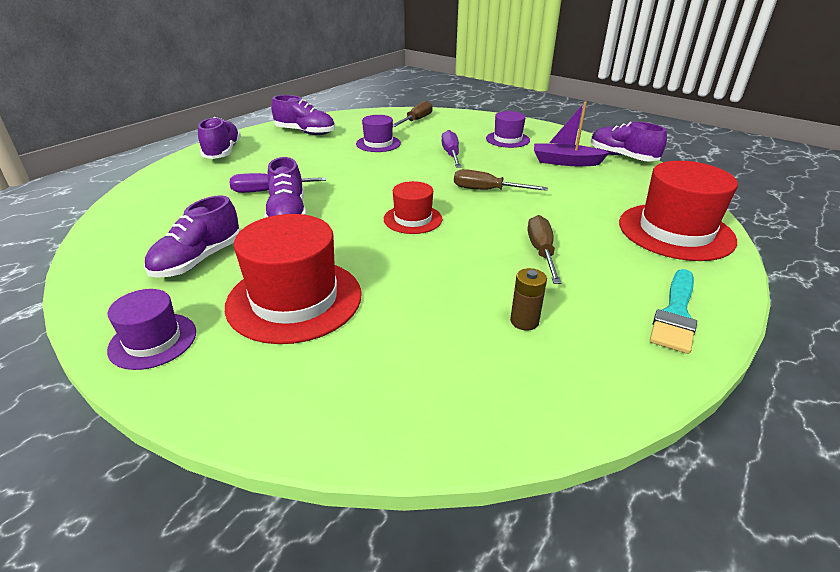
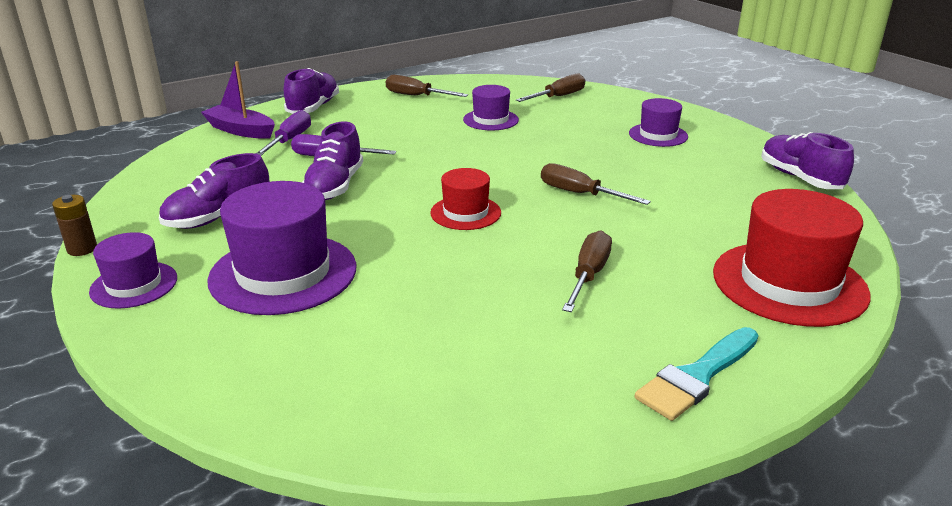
camera: 20 degrees right, 5 degrees down
(294, 299) = (283, 273): red hat -> purple hat
(305, 132) = (416, 96): purple shoe -> brown screwdriver
(451, 154) = (569, 144): purple screwdriver -> purple screwdriver (289, 140)
(524, 321) = (505, 345): brown battery -> brown battery (82, 249)
(565, 162) = (712, 174): purple boat -> purple boat (240, 130)

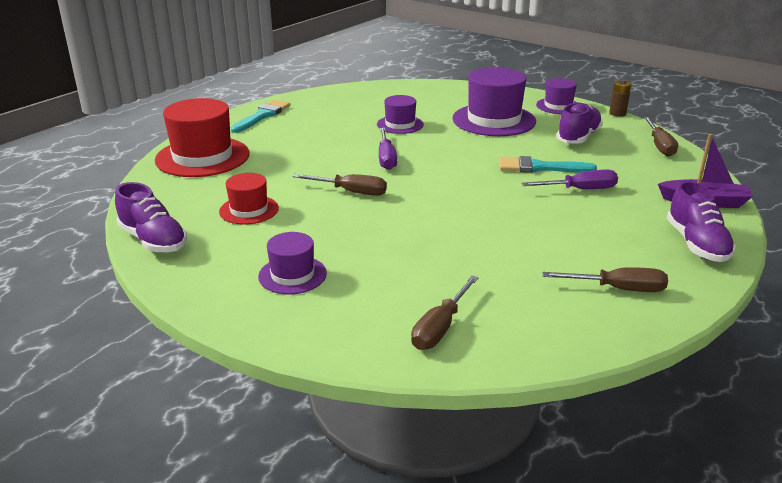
camera: 160 degrees right, 0 degrees up
(289, 140) = (643, 199): purple screwdriver -> purple screwdriver (386, 158)
(335, 186) = (539, 167): purple shoe -> turquoise brush
(465, 213) = (426, 165): red hat -> red hat (249, 210)
(491, 120) = (490, 263): purple hat -> purple hat (400, 124)
(588, 275) = (325, 143): brown screwdriver -> brown screwdriver (659, 146)

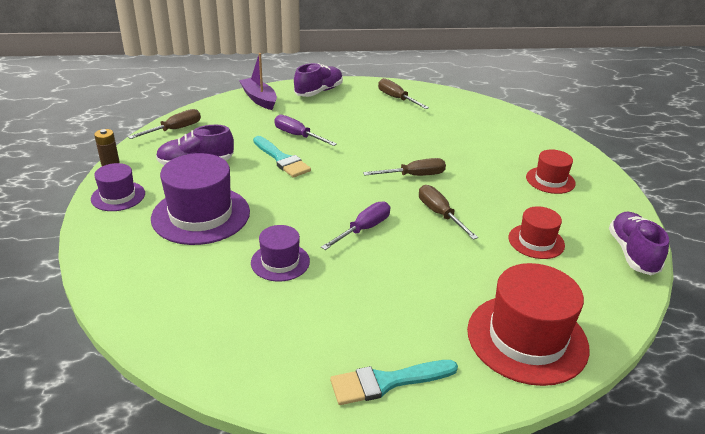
camera: 135 degrees left, 5 degrees up
(292, 275) = (550, 180): purple hat -> red hat
(440, 328) = (502, 125): brown screwdriver -> brown screwdriver (414, 175)

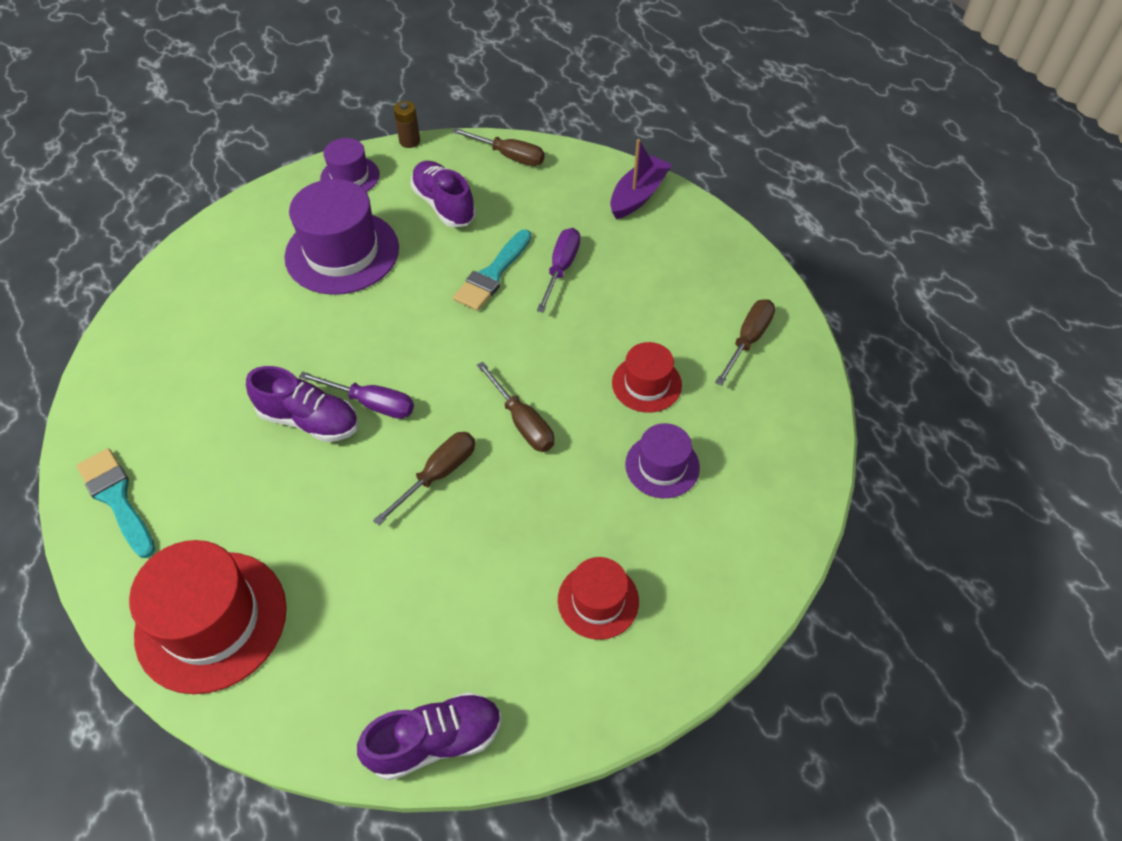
camera: 70 degrees right, 20 degrees up
(280, 262) = (281, 349): purple hat -> purple hat (662, 466)
(319, 92) = (705, 246): purple shoe -> purple shoe (309, 420)
(536, 241) = (417, 603): red hat -> red hat (646, 384)

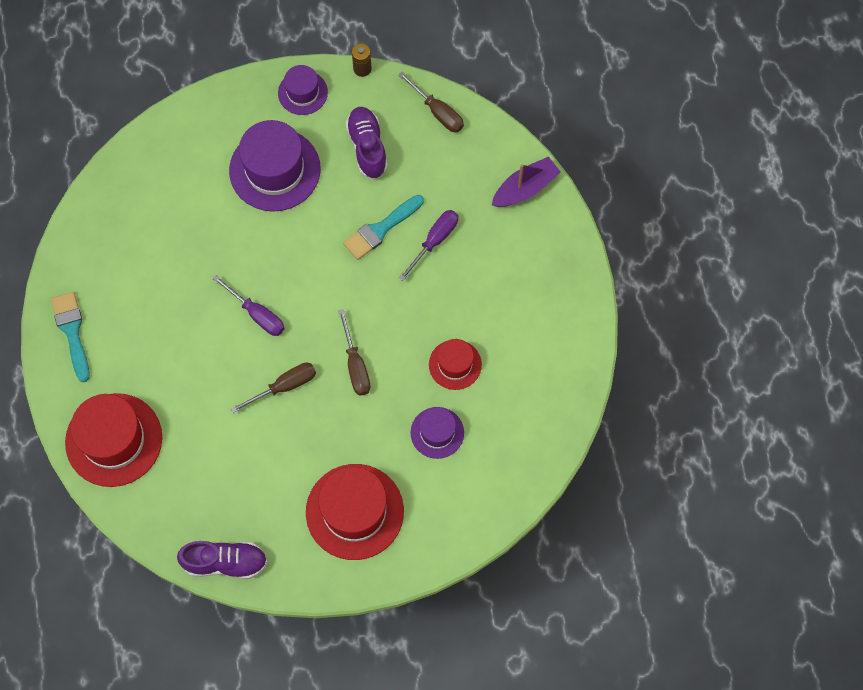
camera: 20 degrees right, 15 degrees up
(309, 420) = (211, 313): purple shoe -> none
(598, 600) = (354, 511): red hat -> red hat, size x1.80
(748, 340) = (546, 353): brown screwdriver -> none

